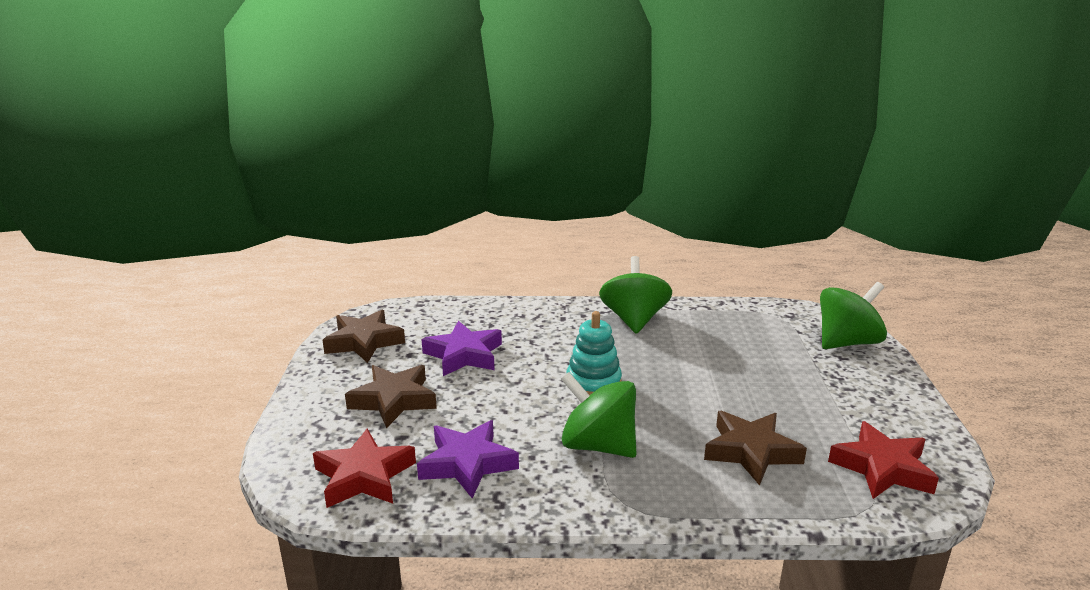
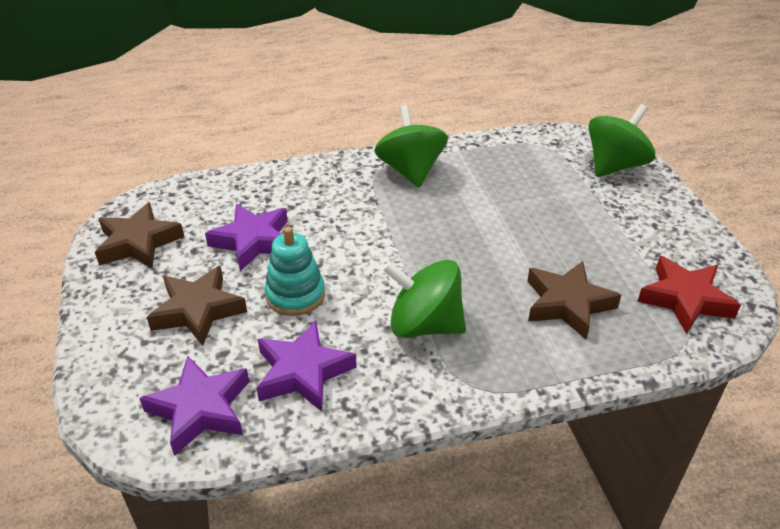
camera: 15 degrees left, 15 degrees up
(364, 476) = (200, 409): red star -> purple star
(593, 382) = (395, 252): turquoise stacking toy -> turquoise stacking toy (295, 295)

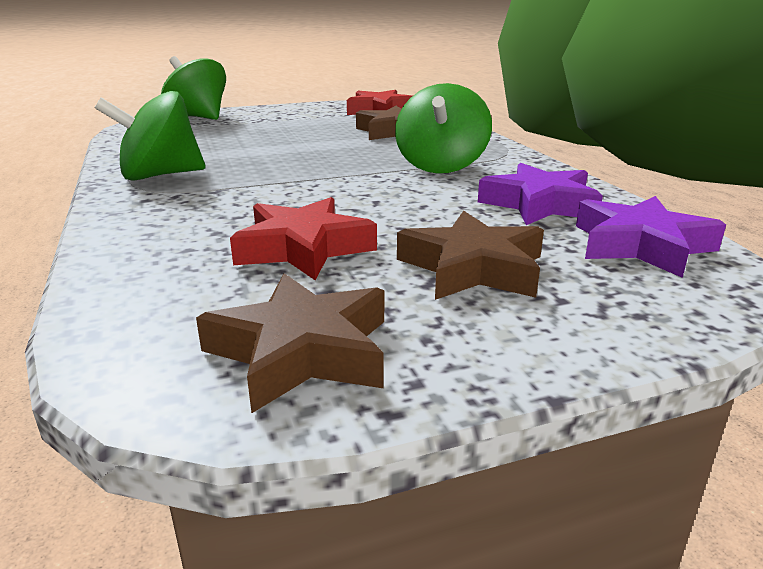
camera: 95 degrees left, 15 degrees down
(253, 241) = (303, 248): purple star -> red star
(295, 295) = (417, 215): turquoise stacking toy -> none

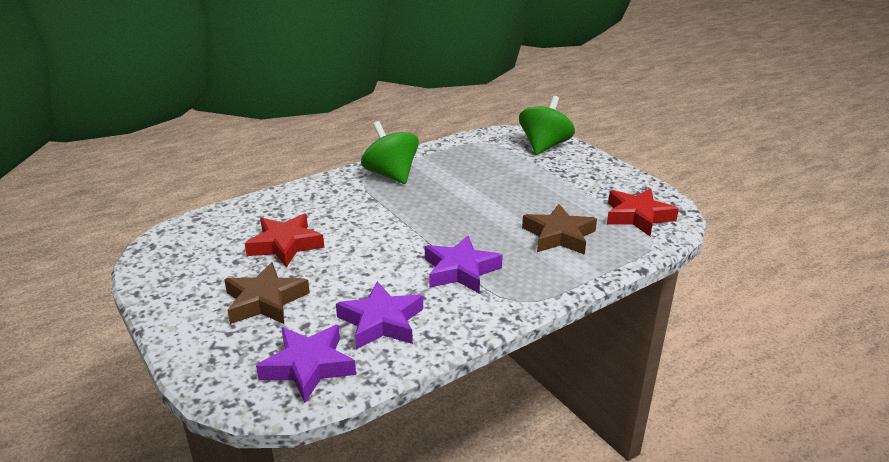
camera: 75 degrees right, 5 degrees up
(302, 351) = (180, 266): brown star -> none
(441, 166) = (460, 270): green spinning top -> purple star

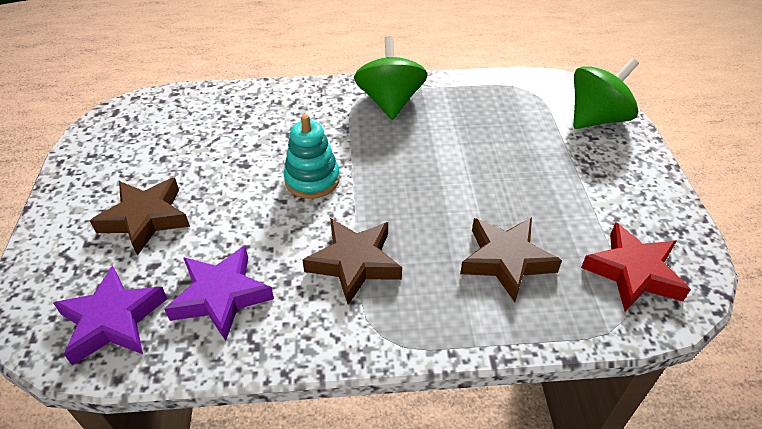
camera: 30 degrees right, 15 degrees up
(285, 245) = (219, 156): red star -> none
(379, 236) = (312, 179): none -> turquoise stacking toy
(460, 270) = (354, 263): purple star -> brown star

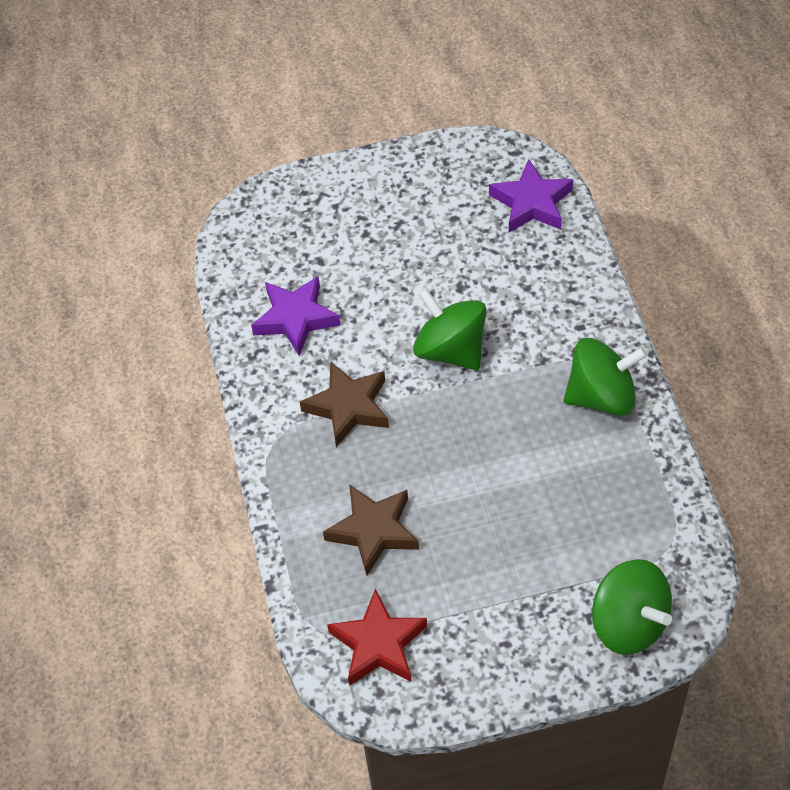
camera: 85 degrees right, 10 degrees up
(113, 320) = (261, 255): purple star -> purple star (532, 203)
(145, 218) = (371, 235): brown star -> none
(312, 179) = (450, 349): turquoise stacking toy -> green spinning top

